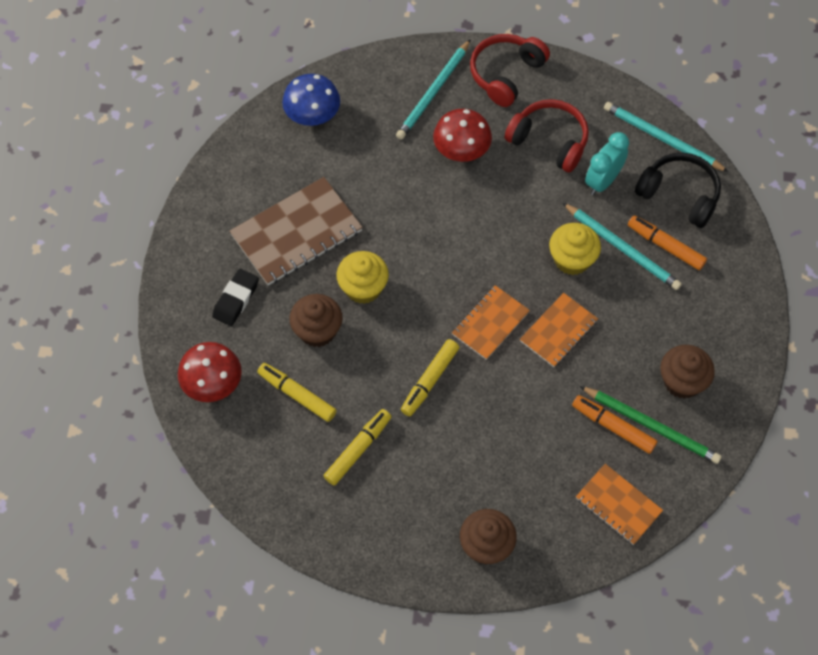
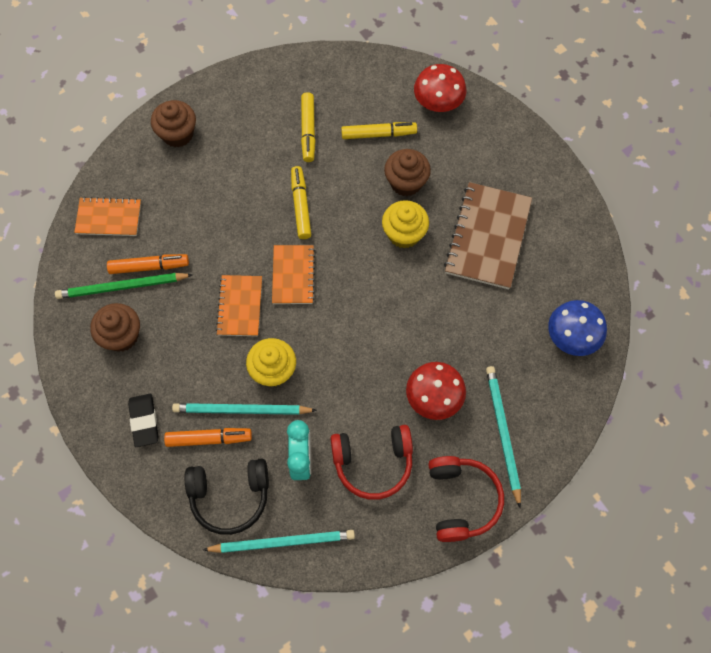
camera: 140 degrees right, 5 degrees up
(236, 299) = (479, 162): black eraser -> black eraser (144, 421)

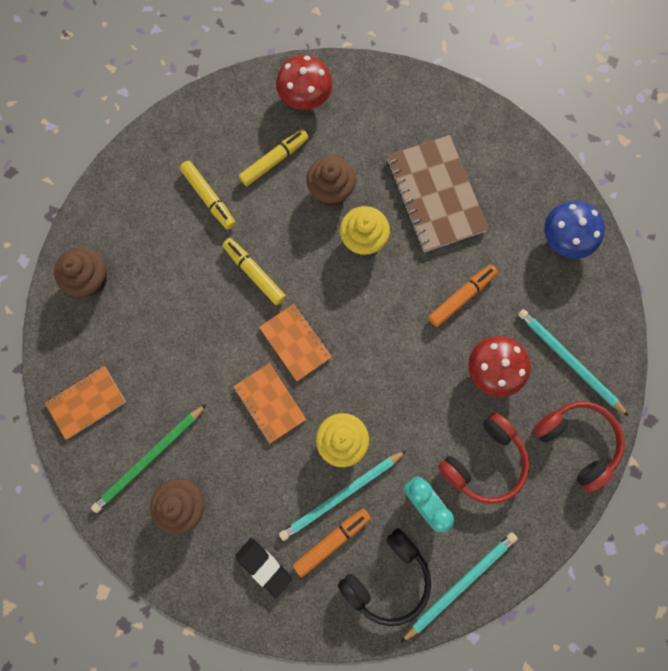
camera: 35 degrees left, 10 degrees up
(149, 266) = (160, 422): orange marker -> orange marker (461, 297)

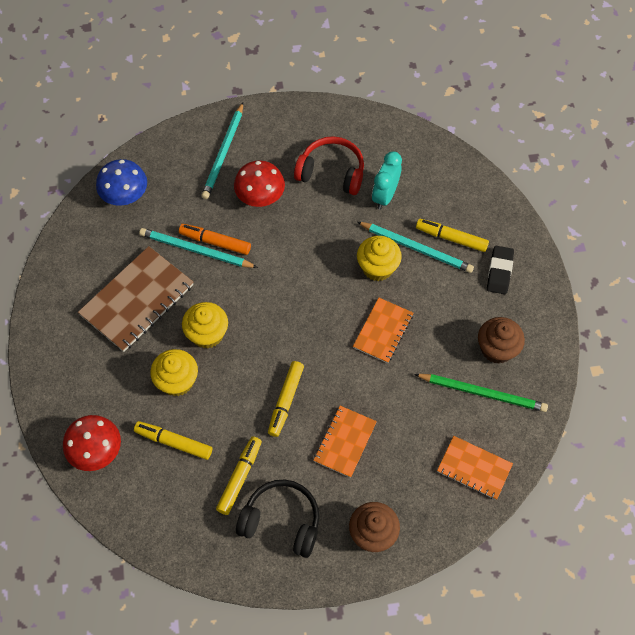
camera: 120 degrees left, 15 degrees down
(295, 342) = (324, 338): orange notebook -> orange notebook (345, 442)
(331, 190) = (177, 381): brown cupcake -> yellow cupcake
(332, 541) = (451, 238): orange marker -> yellow marker
(387, 577) = (450, 193): black headphones -> black headphones (281, 521)
(460, 584) = (423, 149): turquoise pencil -> turquoise pencil (195, 250)
(577, 442) = (280, 125): red headphones -> none

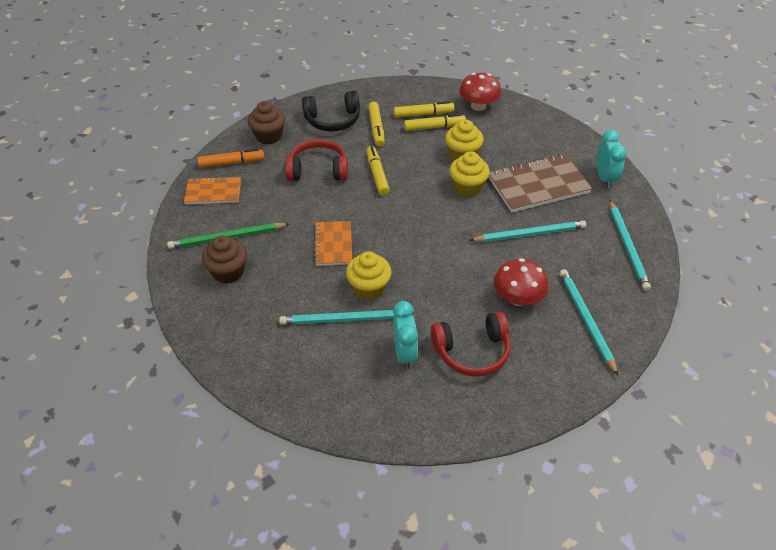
camera: 150 degrees right, 15 degrees down
(66, 275) = (604, 178): none -> turquoise clock
(125, 195) = (627, 247): blue mushroom -> turquoise pencil
(137, 300) = (538, 185): brown notebook -> brown notebook turned 60 degrees clockwise
(215, 242) = (520, 246): orange marker -> orange marker (232, 163)
(345, 442) = (318, 170): orange notebook -> red headphones
(451, 238) = (315, 344): yellow marker -> yellow marker (423, 114)
(499, 272) = (253, 334): black eraser -> none

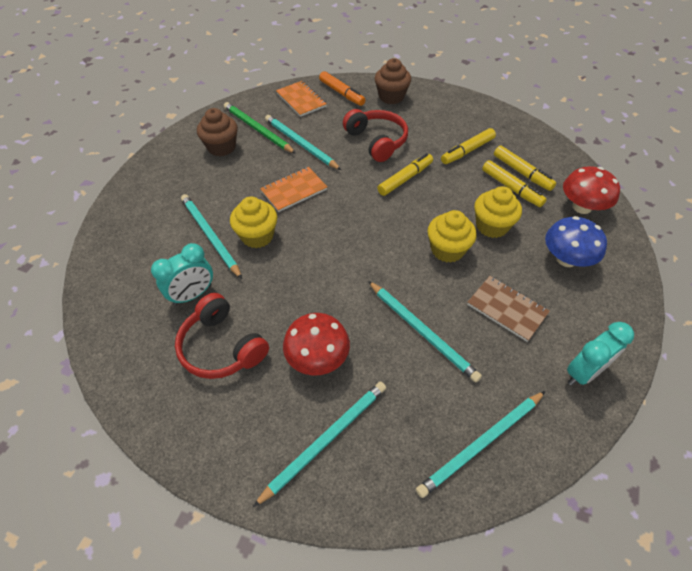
camera: 60 degrees right, 5 degrees up
(276, 217) = (300, 144): none -> turquoise pencil
(333, 120) = (449, 121): black headphones -> none
(517, 137) = (566, 259): none -> blue mushroom
(538, 185) = (507, 309): brown notebook -> brown notebook, size x0.60

